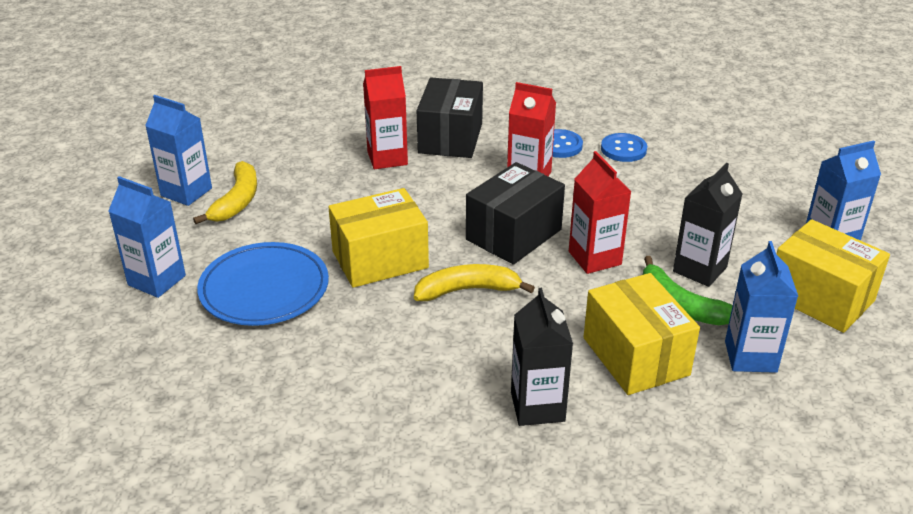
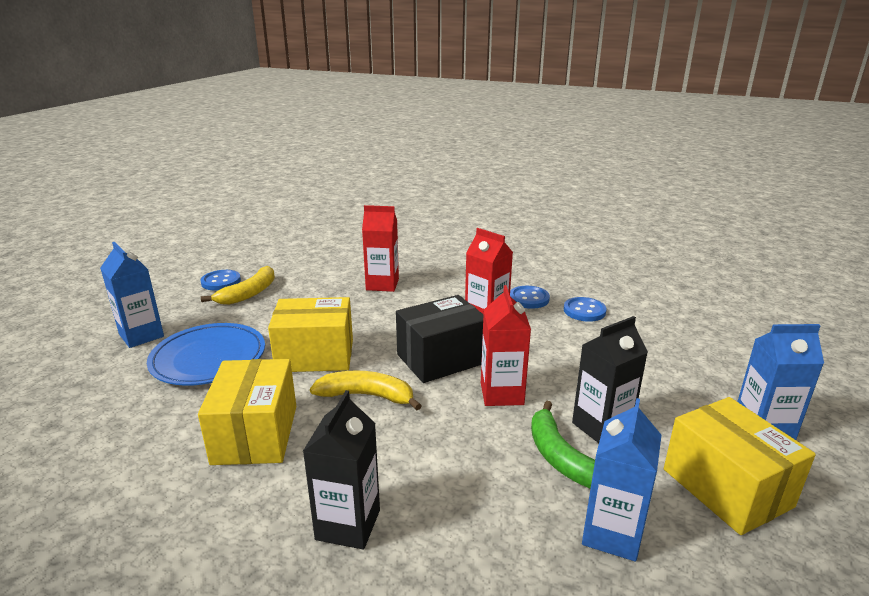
camera: 20 degrees right, 10 degrees down
(186, 192) = (221, 281): blue carton -> blue button
(450, 138) = (442, 279): black box -> none
(635, 356) = (483, 498): yellow box -> yellow box (255, 434)

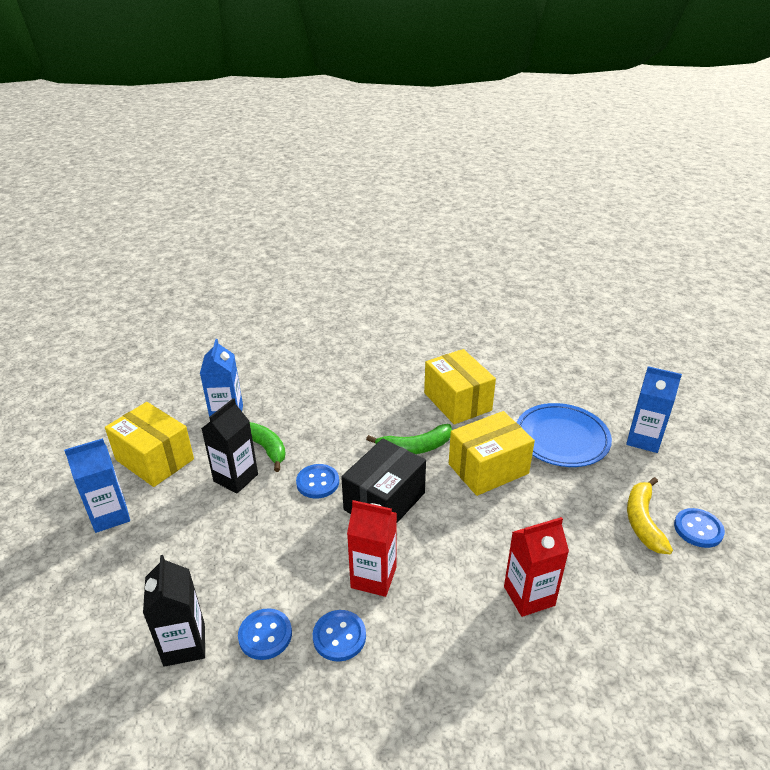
camera: 155 degrees right, 10 degrees up
(348, 524) = (363, 379): black carton -> black carton (184, 644)
(367, 396) = (414, 448): yellow banana -> green banana
(501, 394) = (317, 482): red carton -> blue button

